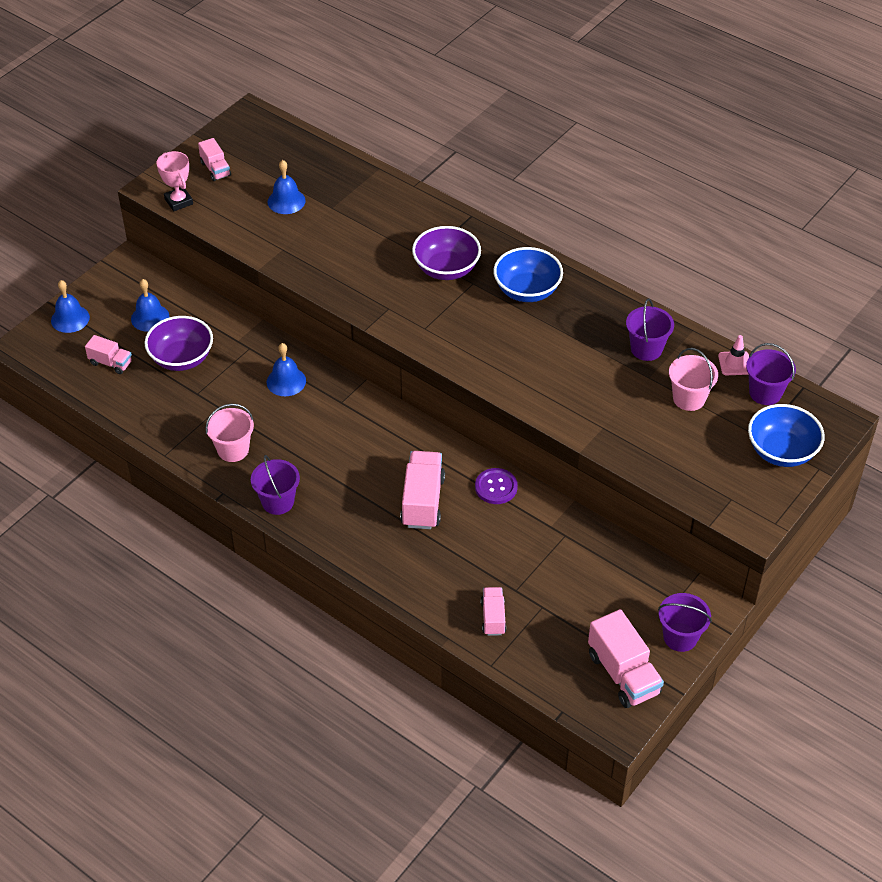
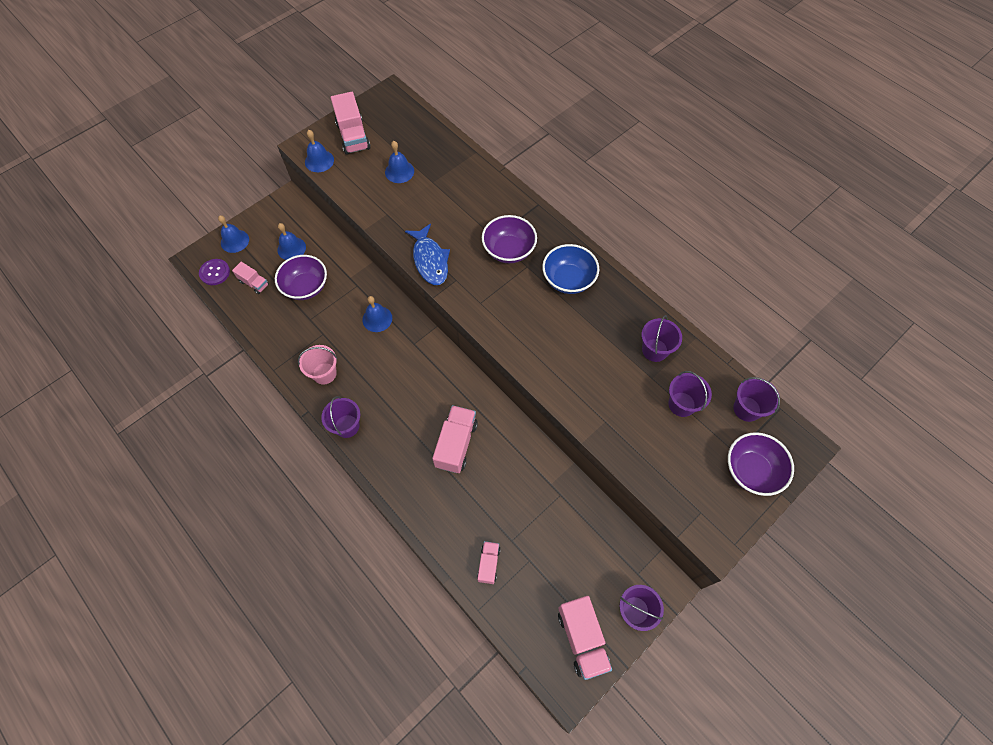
camera: 10 degrees right, 15 degrees up
(179, 201) = (319, 161): pink trophy -> blue bell
(215, 169) = (353, 136): pink truck -> pink truck, size x1.74
(350, 291) = (430, 260): none -> blue fish
(496, 487) = (515, 440): purple button -> purple button (215, 272)
(689, 398) = (681, 404): pink bucket -> purple bucket
(735, 363) = (726, 375): pink traffic cone -> none
(781, 451) = (751, 470): blue bowl -> purple bowl

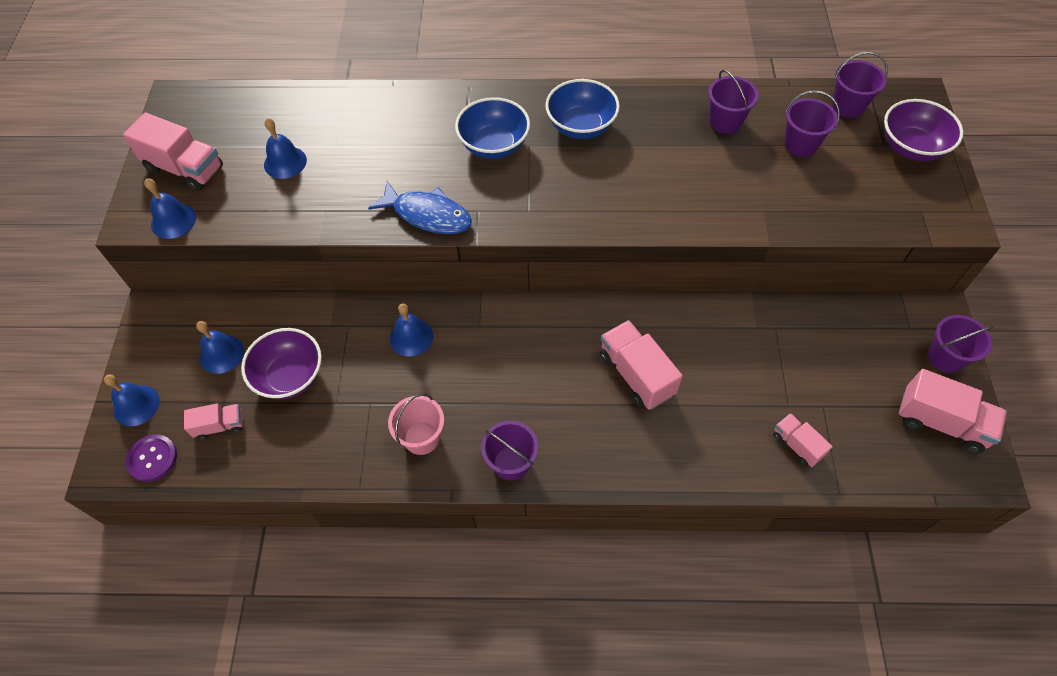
camera: 45 degrees left, 5 degrees down
(509, 250) = (494, 145): purple bowl -> blue bowl

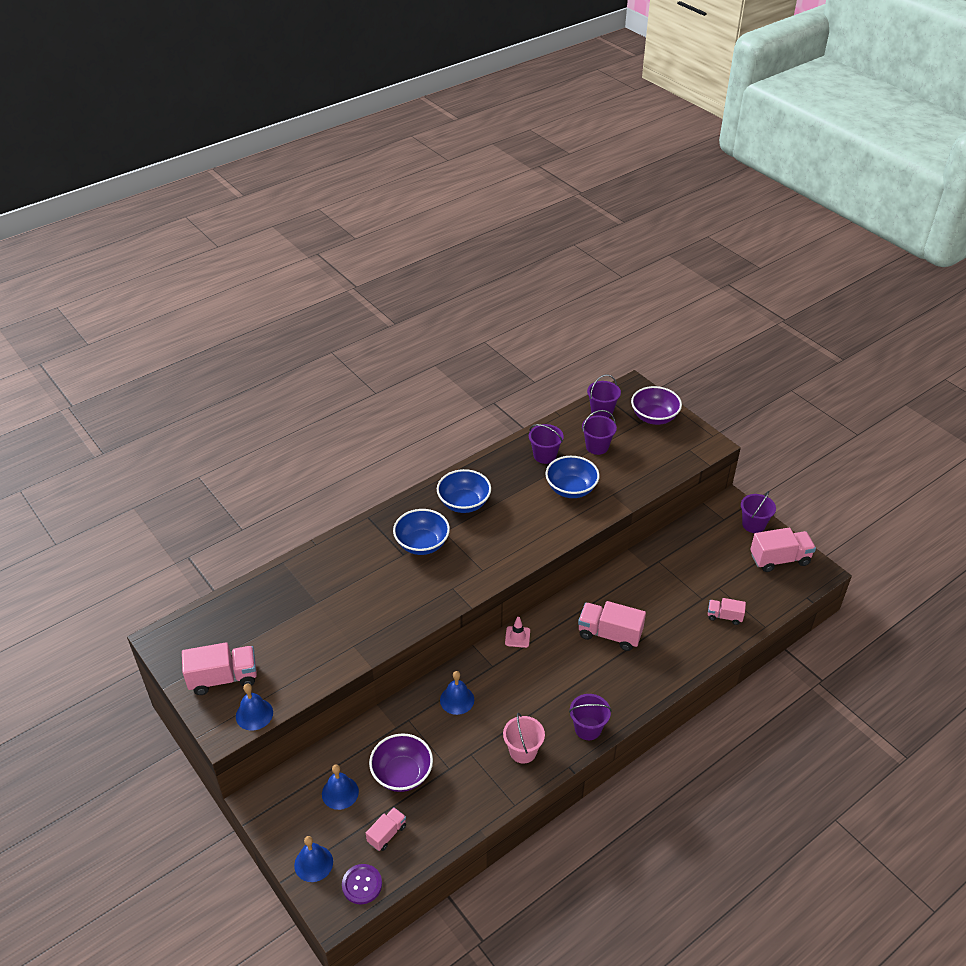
camera: 40 degrees left, 15 degrees down
(285, 162) = (293, 632): blue bell -> none
(428, 215) = (424, 608): blue fish -> none
(534, 312) = (517, 637): none -> pink traffic cone
(719, 177) = (571, 489): none -> blue bowl

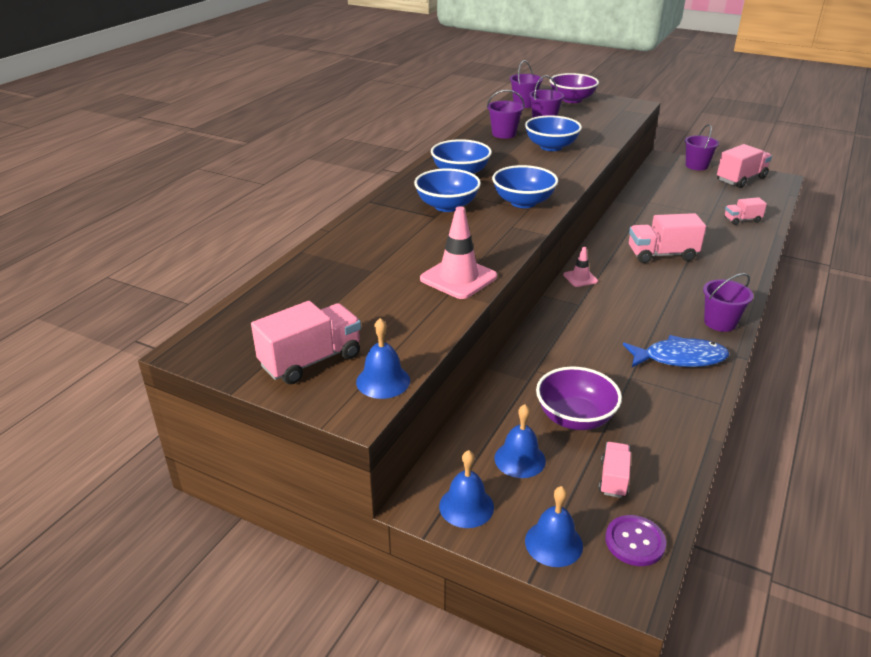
camera: 25 degrees left, 10 degrees down
(369, 633) = (458, 278): none -> pink traffic cone
(457, 700) = (570, 339): blue bell -> blue bell (466, 506)
(485, 560) = (523, 202): none -> blue bowl
(523, 751) = (679, 358): pink bucket -> blue fish

